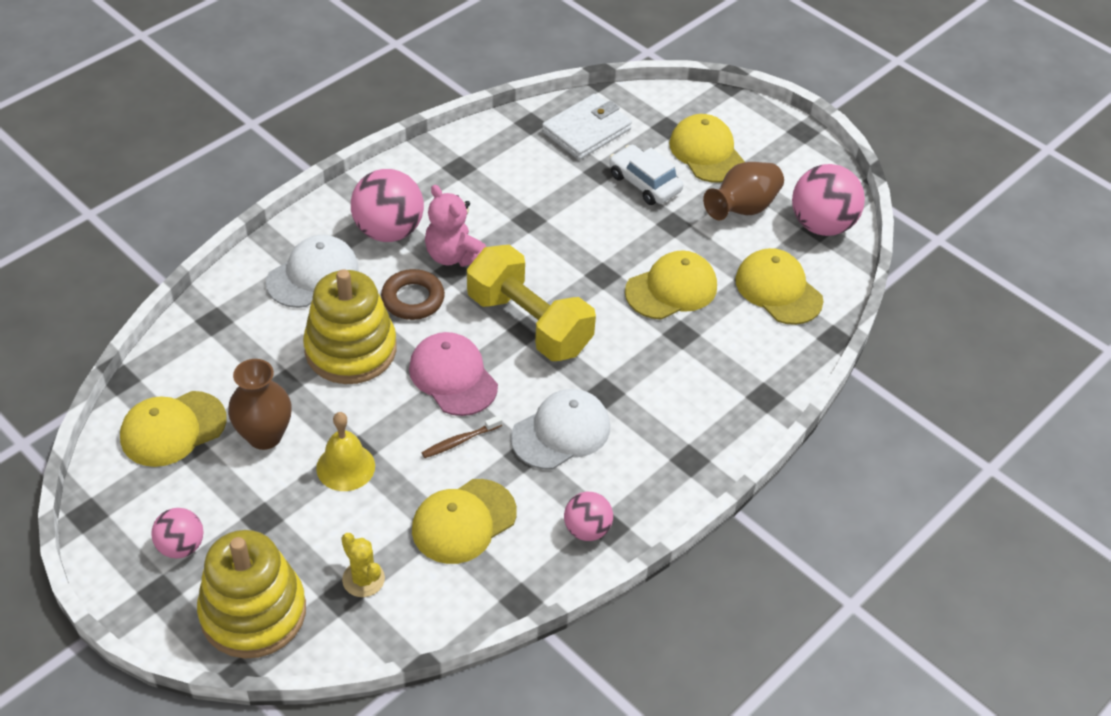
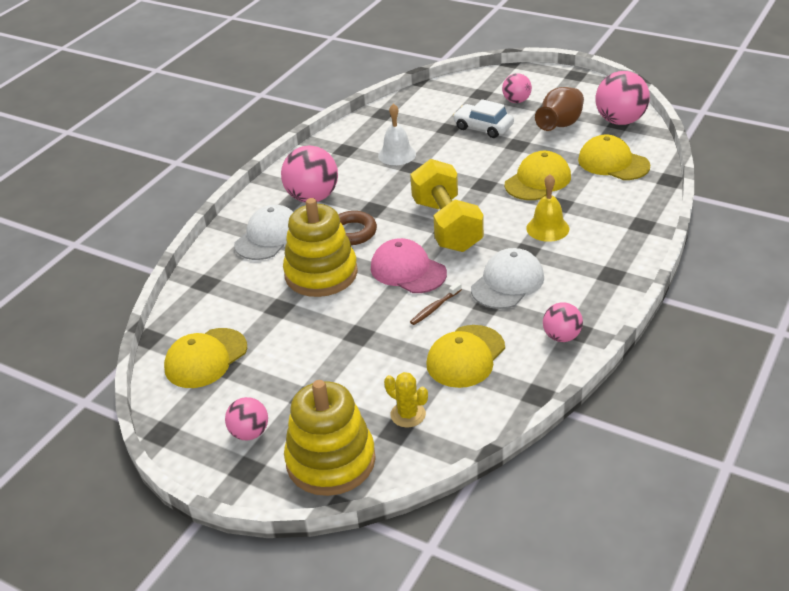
camera: 10 degrees left, 10 degrees down
(264, 436) = (281, 344): brown vase -> none
(345, 467) = (355, 346): yellow bell -> yellow bell (547, 228)
(453, 256) = (369, 200): pink teddy bear -> none
(518, 194) = (397, 154): none -> white bell
(529, 323) = (446, 225): yellow dumbbell -> yellow dumbbell turned 45 degrees clockwise
(586, 130) = (425, 109): white wallet -> none
(706, 152) = (516, 101): yellow cap -> pink ball

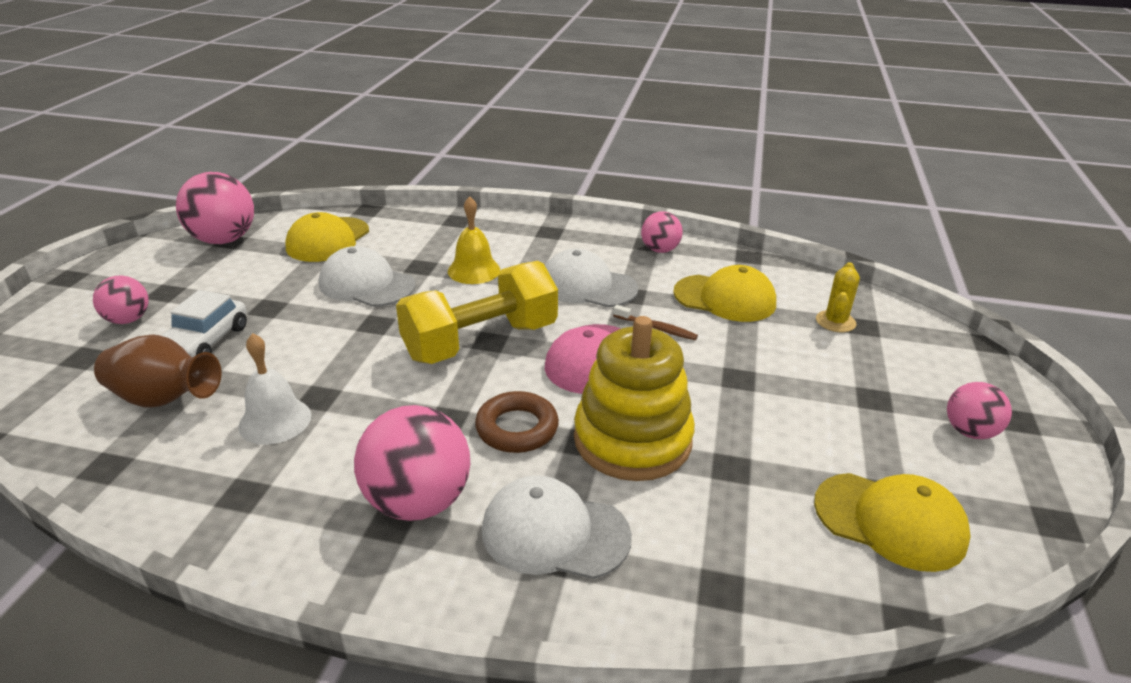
camera: 110 degrees left, 5 degrees down
(331, 461) = (942, 360): yellow stacking toy -> none
(538, 180) = (366, 284): yellow cap -> white cap
(560, 125) = (220, 279): brown vase -> brown vase (164, 399)

